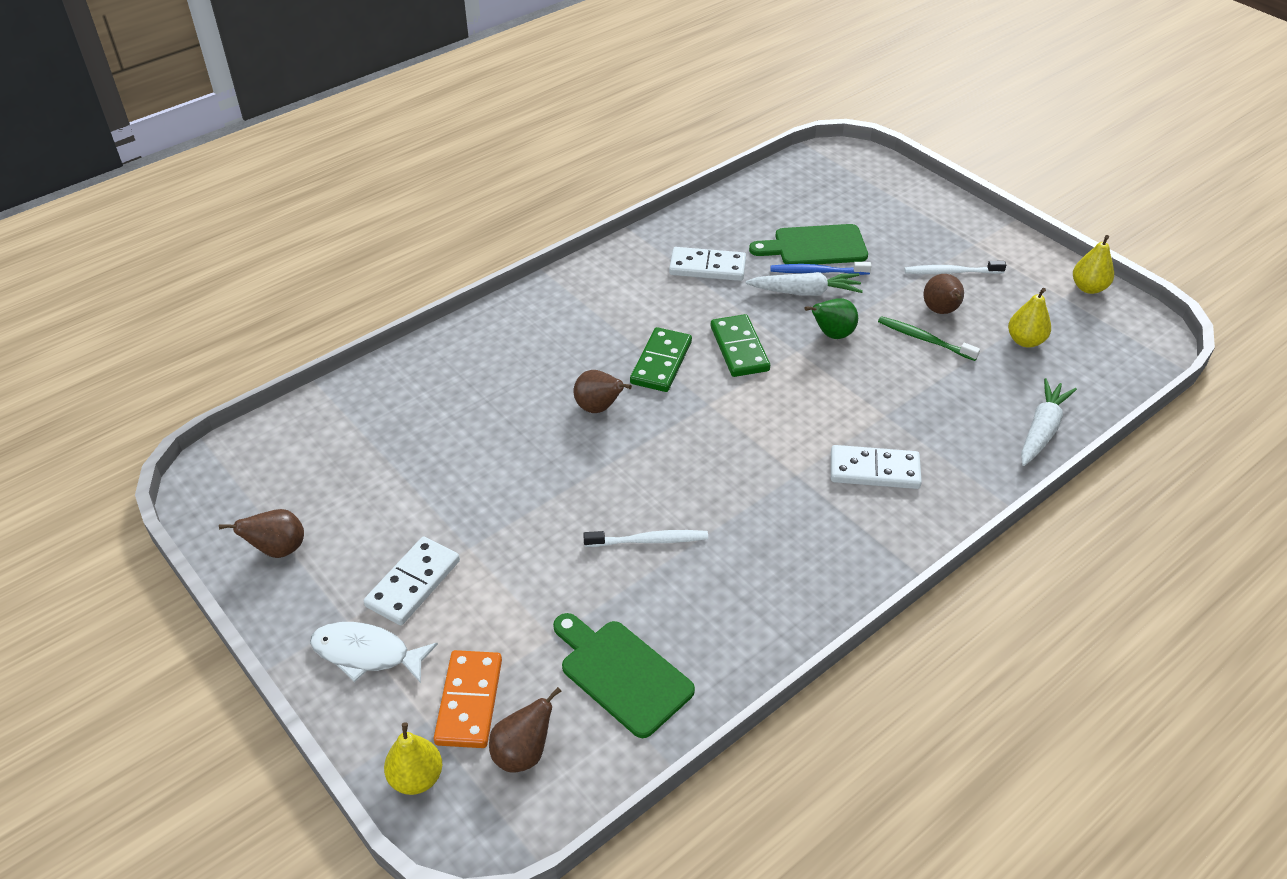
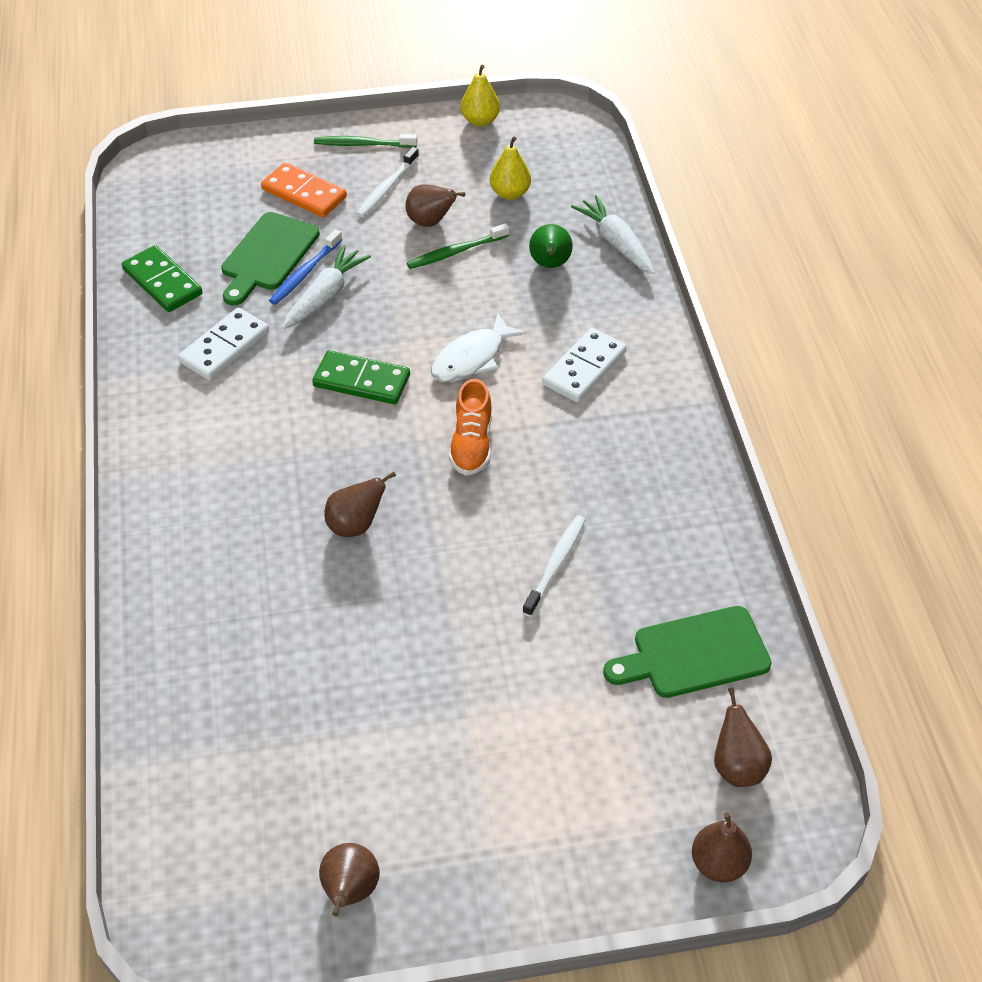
camera: 60 degrees left, 5 degrees up
(367, 654) = (547, 854): white fish -> white fish (472, 358)
(413, 583) = (482, 779): white domino -> none
(416, 778) = (718, 863): yellow pear -> brown pear
(469, 701) = (656, 786): orange domino -> orange domino (304, 193)
(661, 362) = (332, 448): green domino -> green domino (162, 282)
(730, 437) = (471, 444): none -> orange shoe
(832, 334) = (398, 308): green pear -> green pear (550, 264)
(983, 239) = (363, 144): none -> green toothbrush

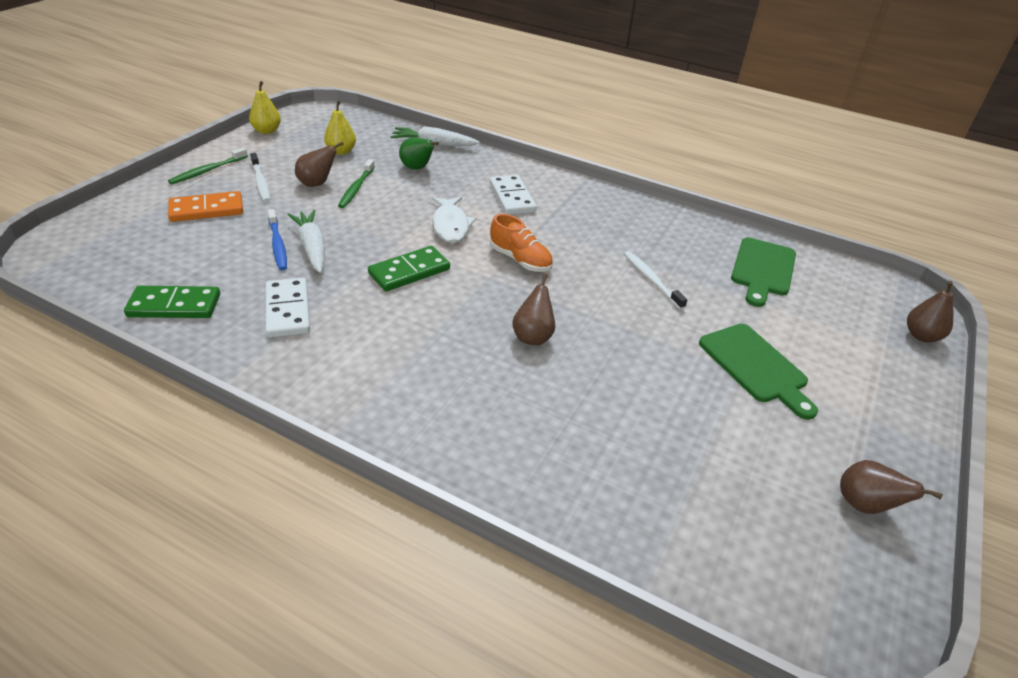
camera: 55 degrees left, 10 degrees down
(268, 256) = (235, 250): green cutting board -> green cutting board (756, 366)
(737, 766) = (854, 296): brown pear -> none

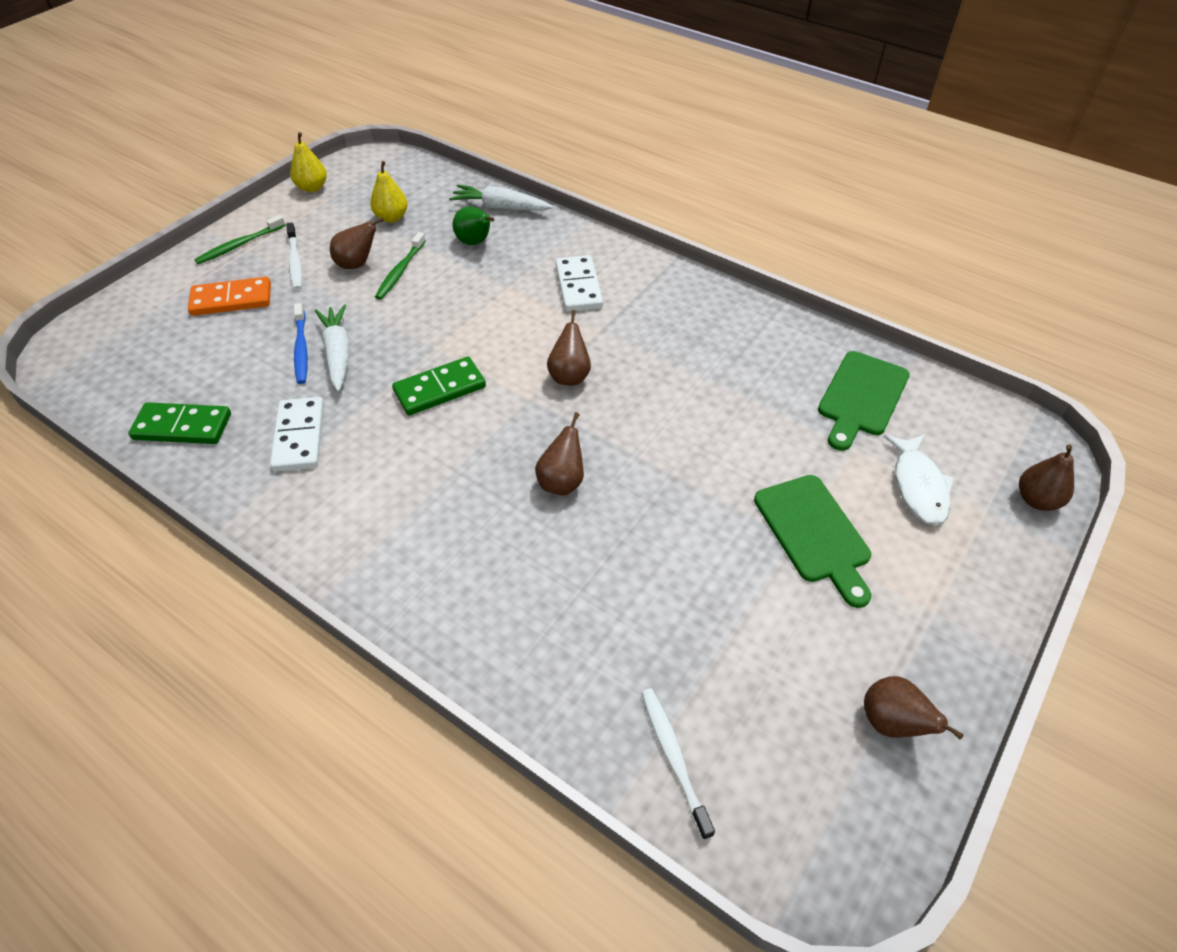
camera: 10 degrees right, 10 degrees up
(450, 225) = (498, 326): white fish -> white fish (918, 486)
(520, 260) = (569, 376): orange shoe -> brown pear
(651, 279) = (719, 408): white toothbrush -> white toothbrush (674, 758)

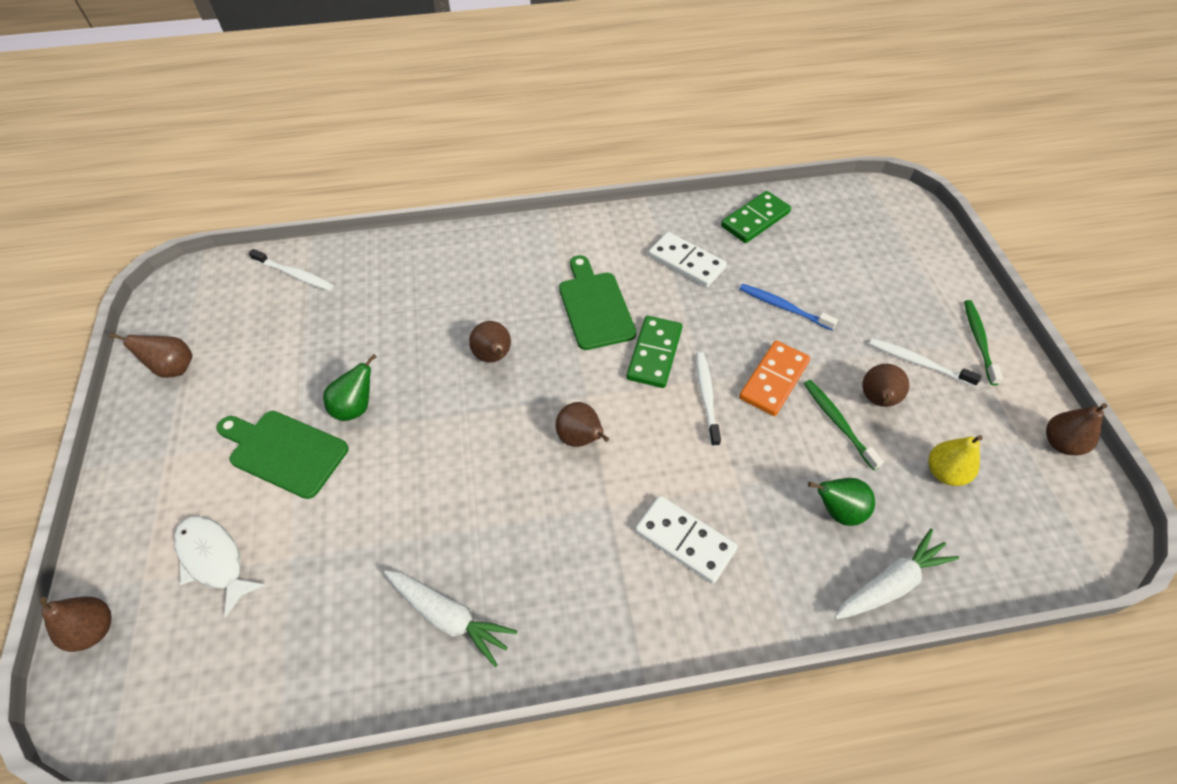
camera: 135 degrees right, 5 degrees up
(231, 299) = (890, 300): orange domino -> orange domino (774, 380)
(312, 188) = (1060, 443): yellow pear -> brown pear
(338, 354) = (756, 323): white carrot -> white carrot (448, 616)
(451, 338) = (706, 397): none -> white toothbrush
(722, 527) = (355, 407): none -> green pear
(861, 397) = (311, 627): green cutting board -> green cutting board (595, 306)

